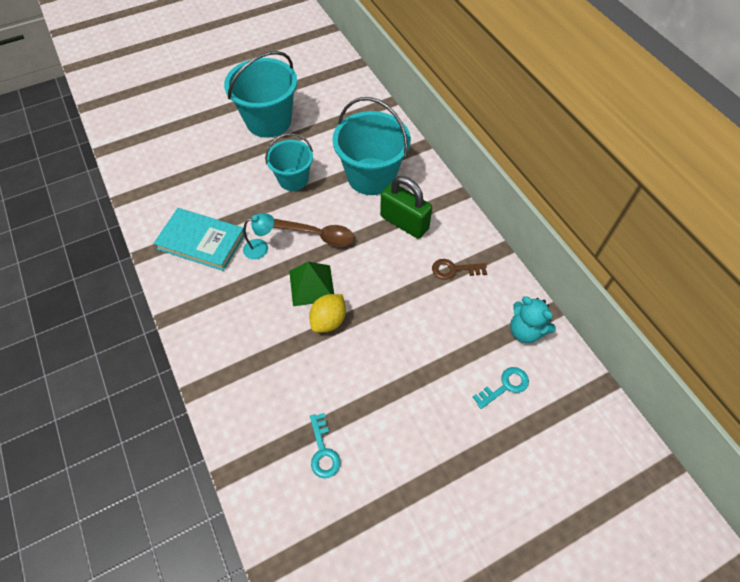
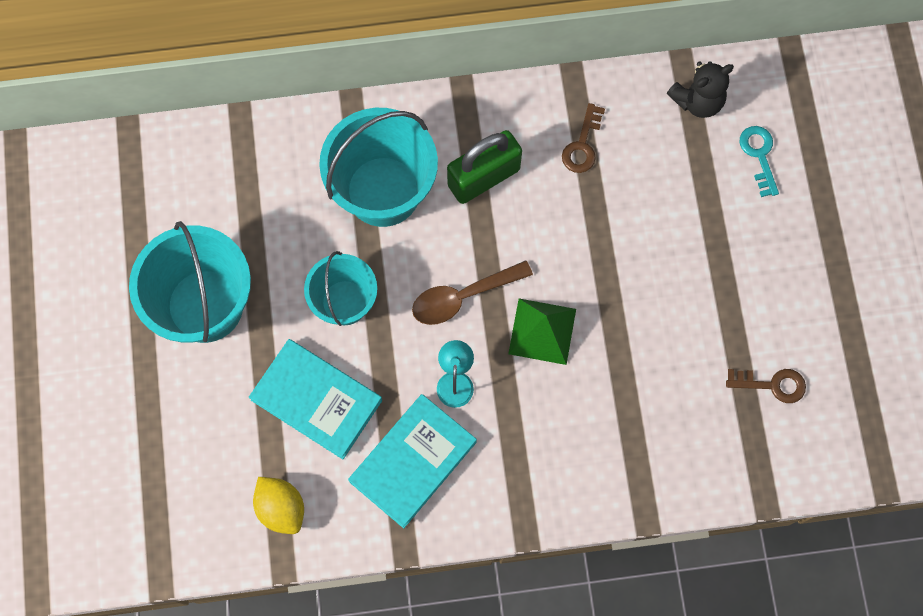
camera: 70 degrees left, 15 degrees up
(228, 184) = (316, 400): none -> turquoise book
(319, 235) = (463, 297): brown spoon -> brown spoon turned 150 degrees counterclockwise
(323, 451) = (772, 384): turquoise key -> brown key
(328, 320) = (603, 326): yellow lemon -> yellow lemon (281, 508)
(525, 331) = (697, 101): turquoise teddy bear -> black teddy bear

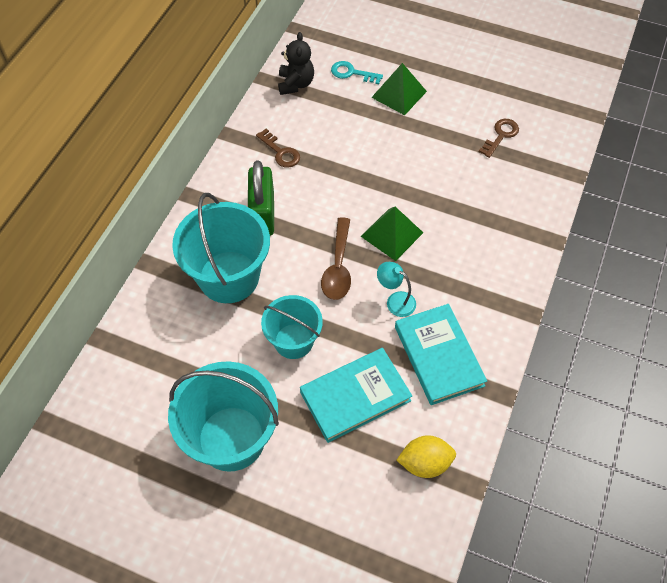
camera: 60 degrees left, 15 degrees down
(761, 229) = (399, 94): none -> green pyramid

